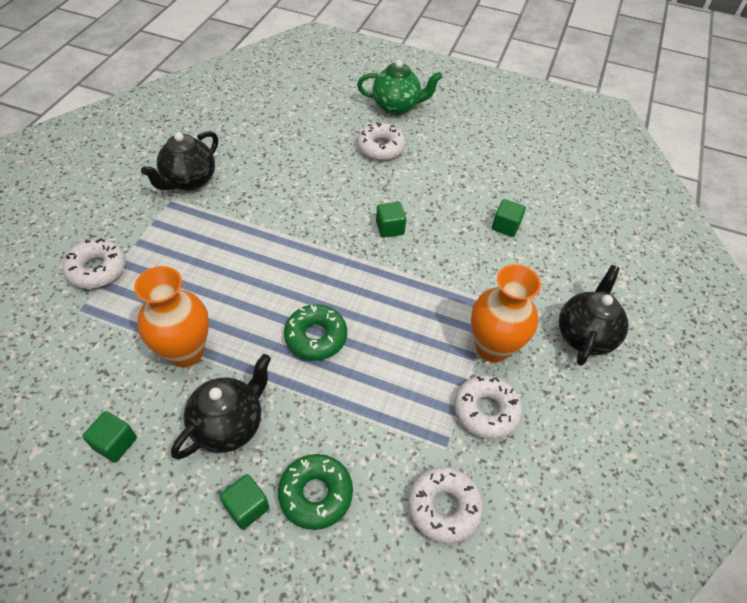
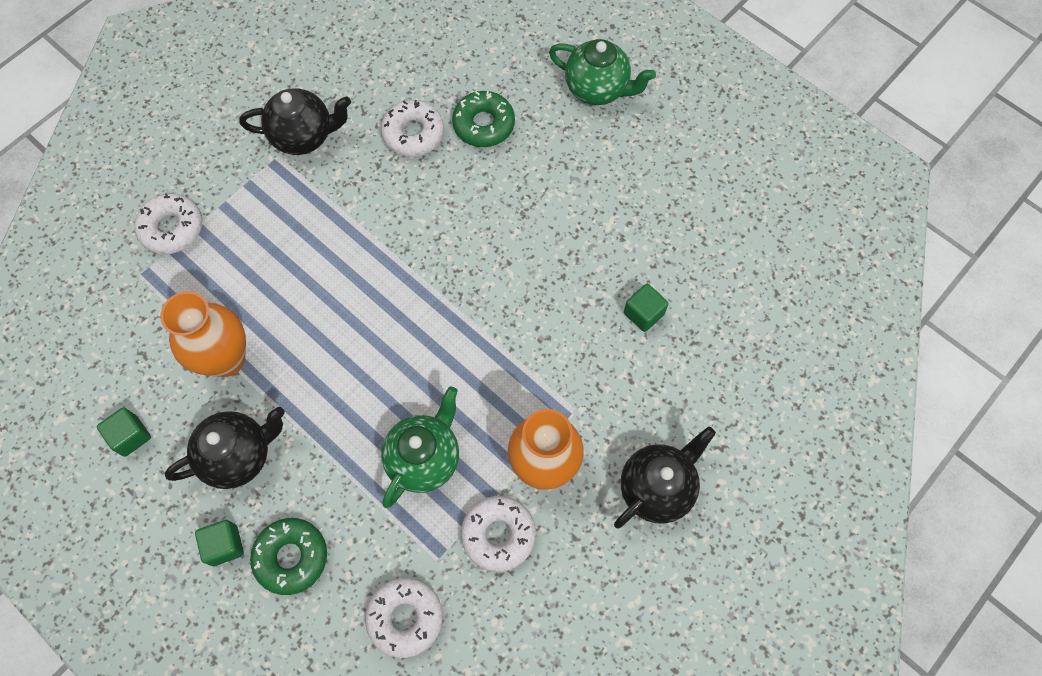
camera: 25 degrees right, 15 degrees up
(189, 181) = (304, 136): black teapot -> black teapot turned 150 degrees counterclockwise
(316, 337) = (361, 387): green donut -> green donut (484, 124)
(380, 147) = (547, 150): white donut -> white donut (413, 133)
(390, 228) = (503, 272): green cube -> none
(395, 373) = (424, 458): none -> green teapot

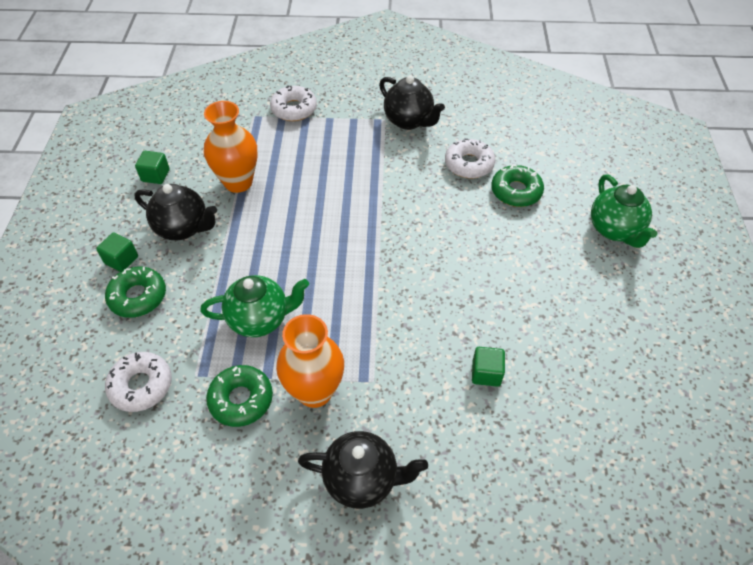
camera: 50 degrees right, 15 degrees down
(498, 535) = (241, 399): white donut -> green donut

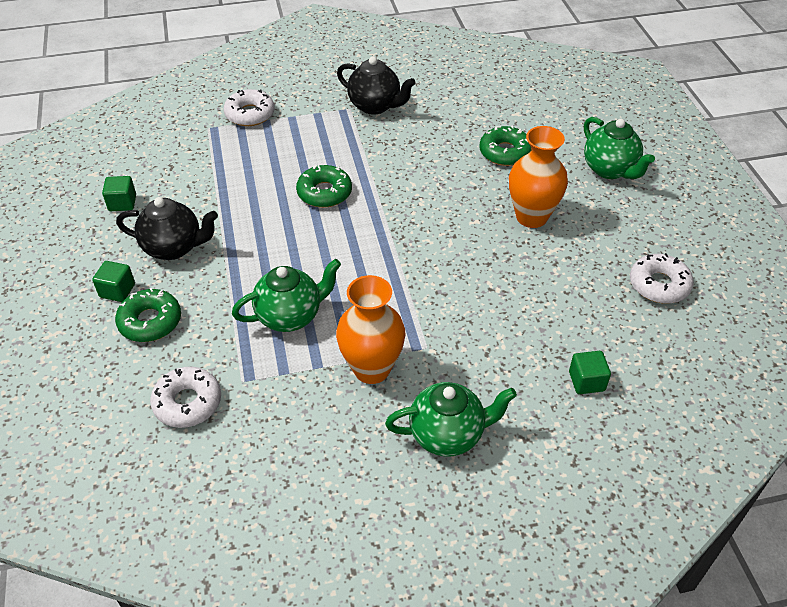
camera: 15 degrees left, 5 degrees down
(238, 182) = (217, 193): orange vase -> orange vase (531, 217)
(241, 399) = (299, 392): green donut -> green donut (324, 193)
(362, 479) = (447, 434): black teapot -> green teapot
(469, 164) = (450, 136): white donut -> white donut (659, 285)
(486, 373) = (533, 317): green cube -> green cube (586, 381)

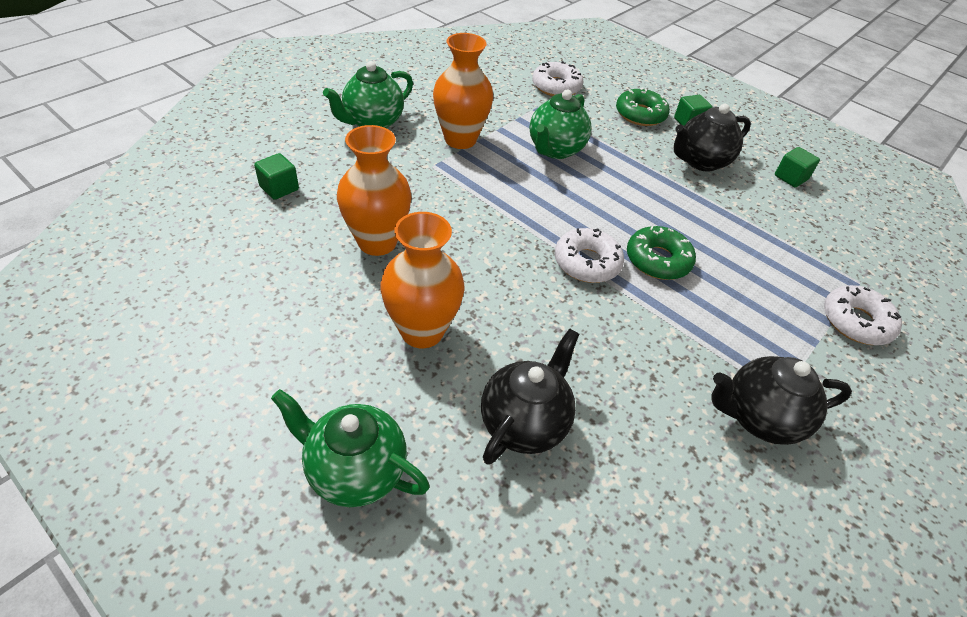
camera: 140 degrees right, 0 degrees up
(505, 152) = (524, 423): green donut -> black teapot
(525, 291) = (377, 242): none -> orange vase
(659, 285) = (229, 307): white donut -> white donut (587, 263)

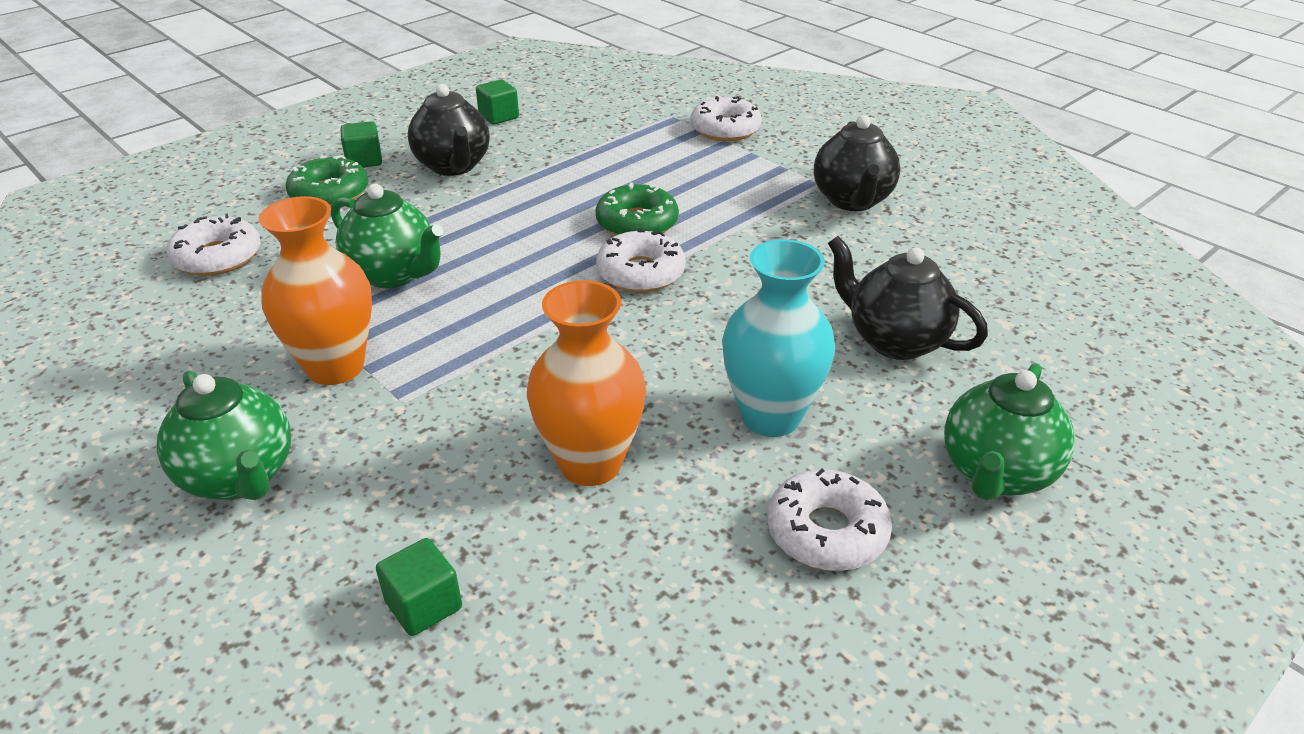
camera: 80 degrees left, 10 degrees down
(307, 353) = (826, 532): none -> white donut
(422, 331) = (770, 416): orange vase -> turquoise vase

